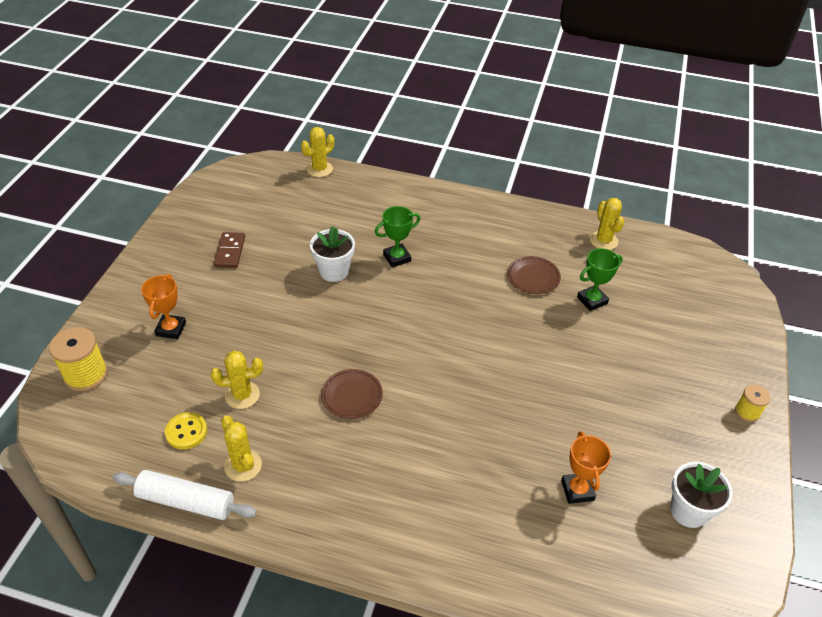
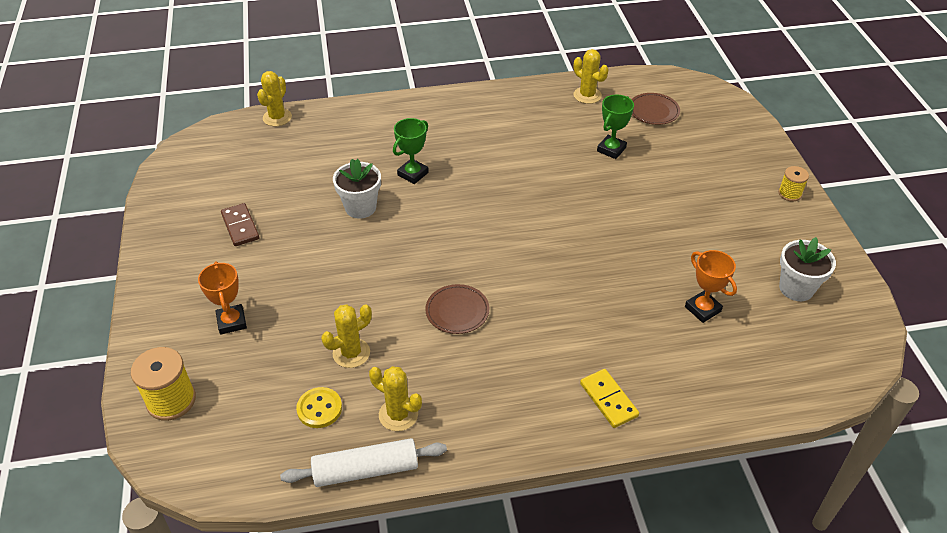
camera: 25 degrees left, 0 degrees up
(429, 537) = (608, 400): none -> yellow domino
(533, 277) = (548, 147): brown plate -> brown plate (653, 111)

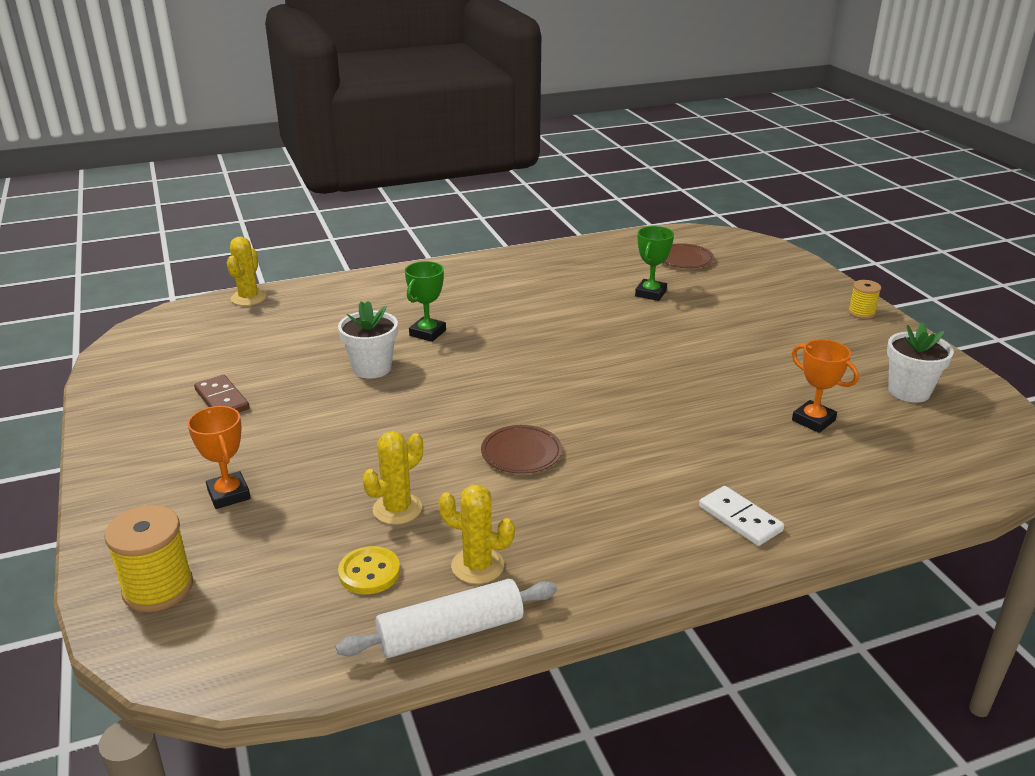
camera: 10 degrees left, 15 degrees down
(587, 95) = (606, 252): yellow cactus -> none
(608, 400) = (740, 518): yellow domino -> white domino

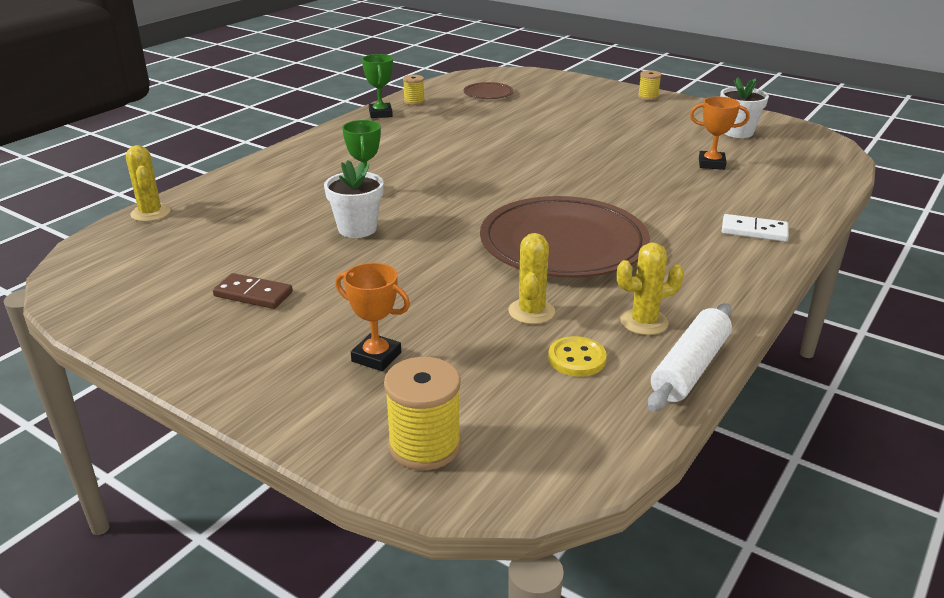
camera: 35 degrees left, 0 degrees up
(521, 453) = (563, 244): brown plate -> brown plate, size x2.30
(597, 249) = (414, 102): none -> yellow spool
(650, 293) = (498, 120): green trophy -> green trophy (380, 114)

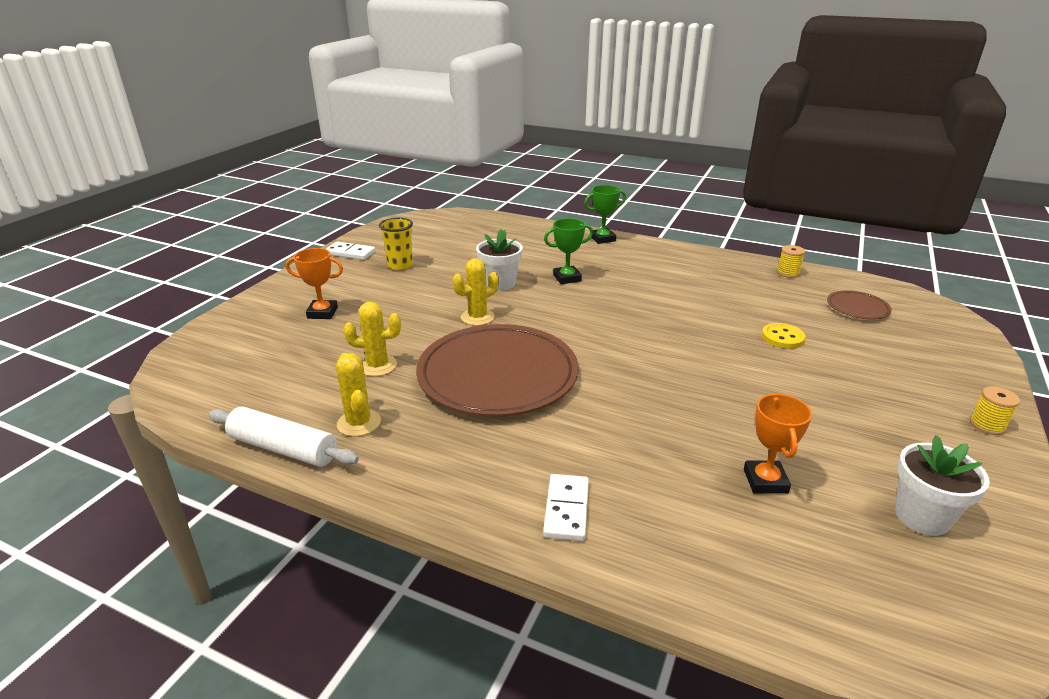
camera: 80 degrees right, 0 degrees up
(150, 213) = (502, 219): yellow cactus -> yellow cactus (477, 317)
(170, 338) = (350, 253): none -> white domino
(253, 294) = (400, 265): brown domino -> yellow cup
(376, 357) = (322, 313): orange trophy -> orange trophy turned 75 degrees clockwise
(380, 114) = (740, 262): green trophy -> green trophy (602, 239)
(424, 446) = (223, 339): yellow spool -> none
(577, 359) = (307, 390): yellow button -> yellow button (782, 337)

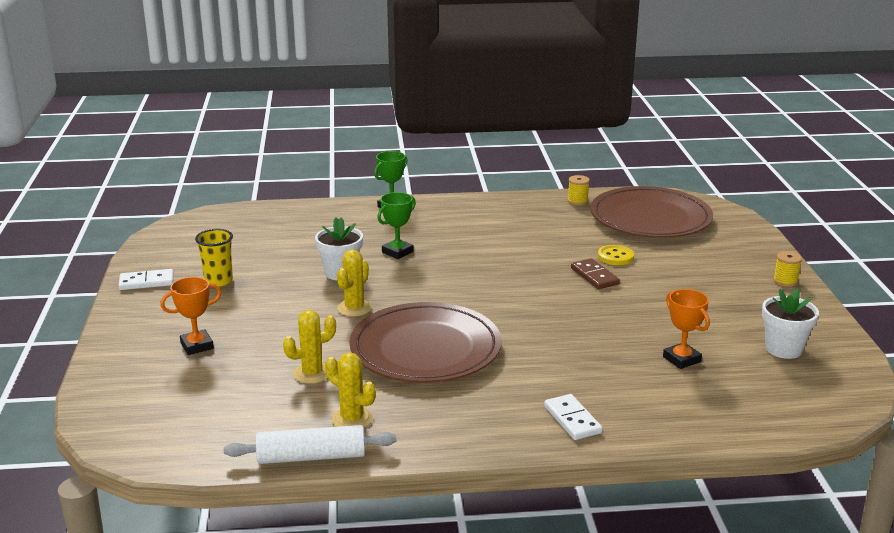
camera: 30 degrees left, 5 degrees down
(740, 351) = (594, 276): none -> brown domino
(857, 308) = (650, 218): brown plate -> brown plate, size x2.30

